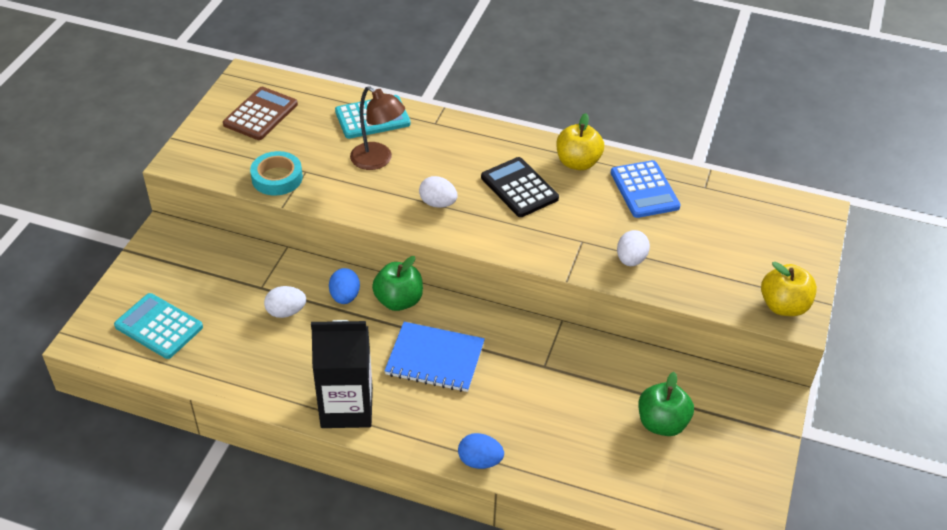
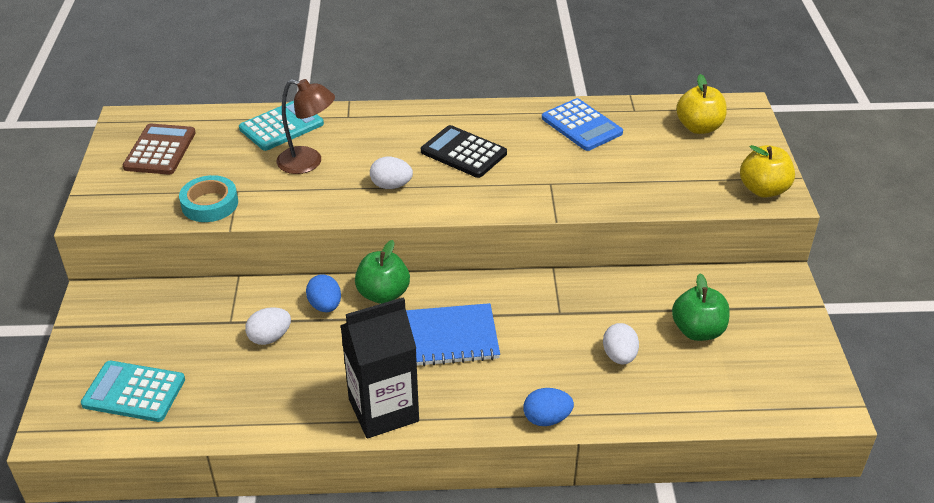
camera: 20 degrees left, 5 degrees down
(577, 162) = (506, 118): yellow apple -> yellow apple (699, 127)
(631, 259) = (605, 187): white egg -> white egg (619, 356)

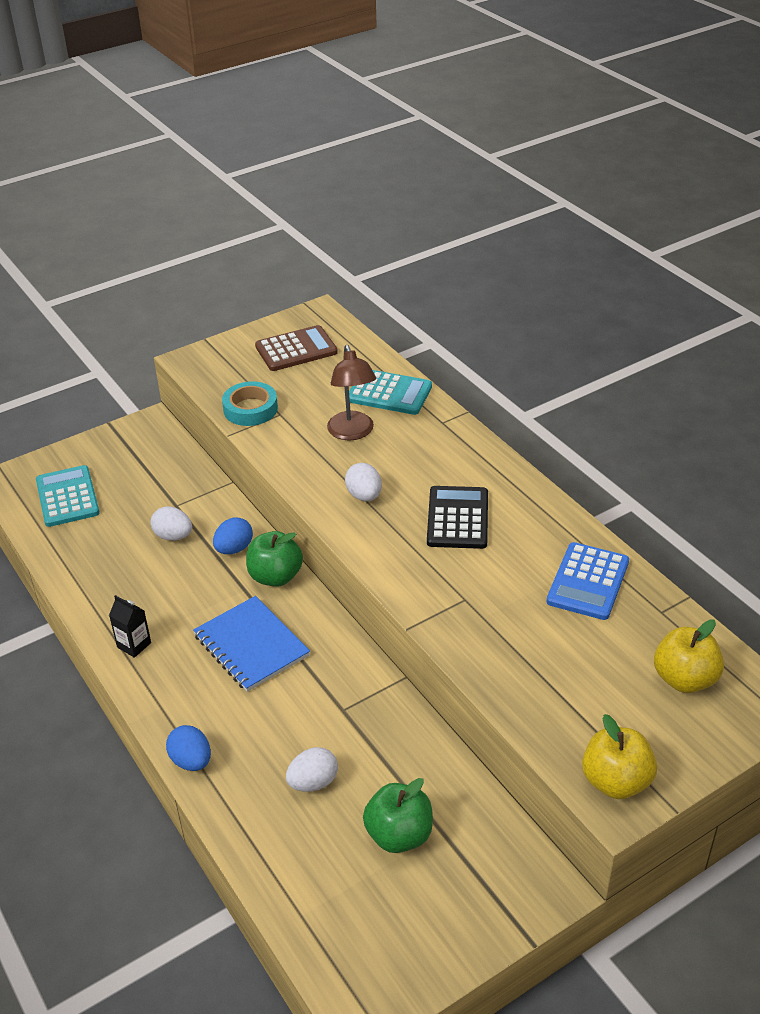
camera: 60 degrees right, 0 degrees up
(383, 410) = (134, 645): black carton -> black carton, size x0.45

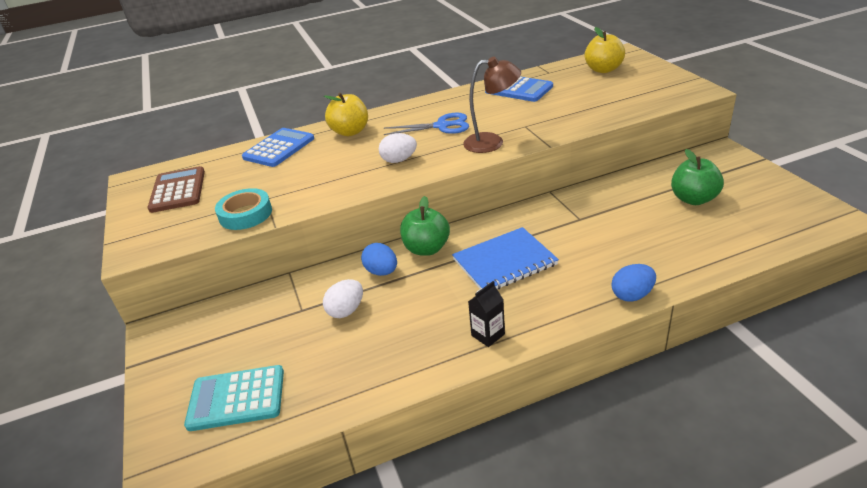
camera: 75 degrees left, 5 degrees down
(313, 782) = (651, 233): white egg -> none
(352, 433) = (317, 164): brown lamp -> brown lamp (492, 142)
(389, 393) = (279, 148): turquoise calculator -> blue calculator
(457, 518) = (442, 126): black calculator -> blue scissors
(616, 781) = (682, 89): yellow apple -> yellow apple (350, 132)

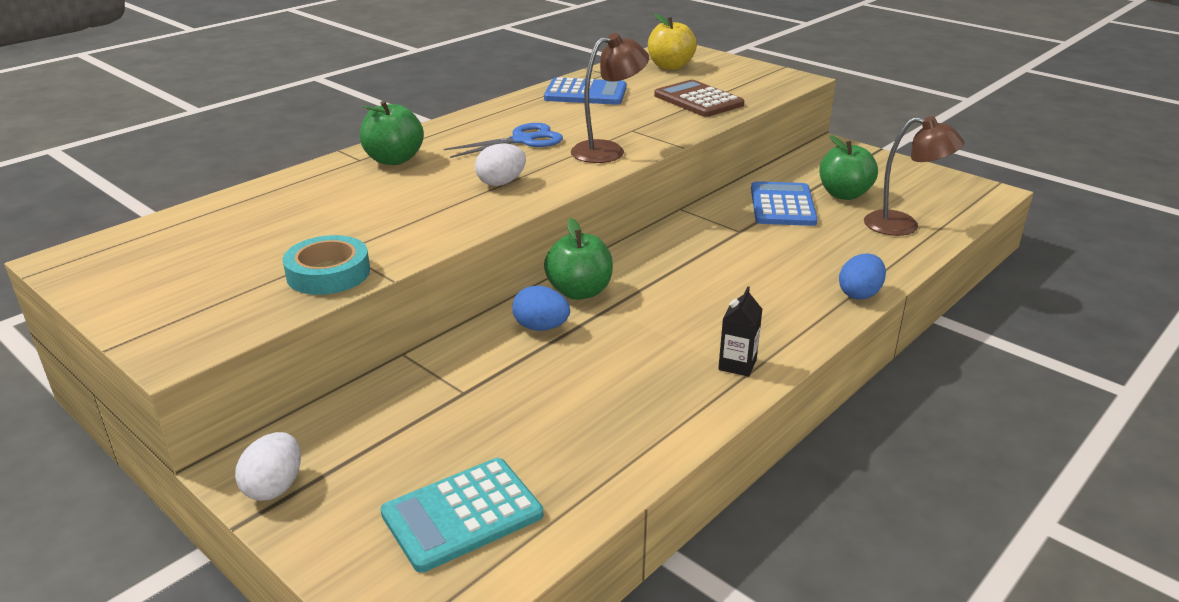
camera: 30 degrees left, 5 degrees down
(178, 190) = (172, 262): brown calculator -> brown calculator (698, 100)
(279, 148) = (298, 190): blue calculator -> blue calculator (782, 205)
(346, 310) = (531, 379): white egg -> white egg (274, 487)
(350, 132) = (394, 160): yellow apple -> green apple
(504, 262) = (691, 288): blue notebook -> none
(723, 238) = (903, 225): none -> brown lamp

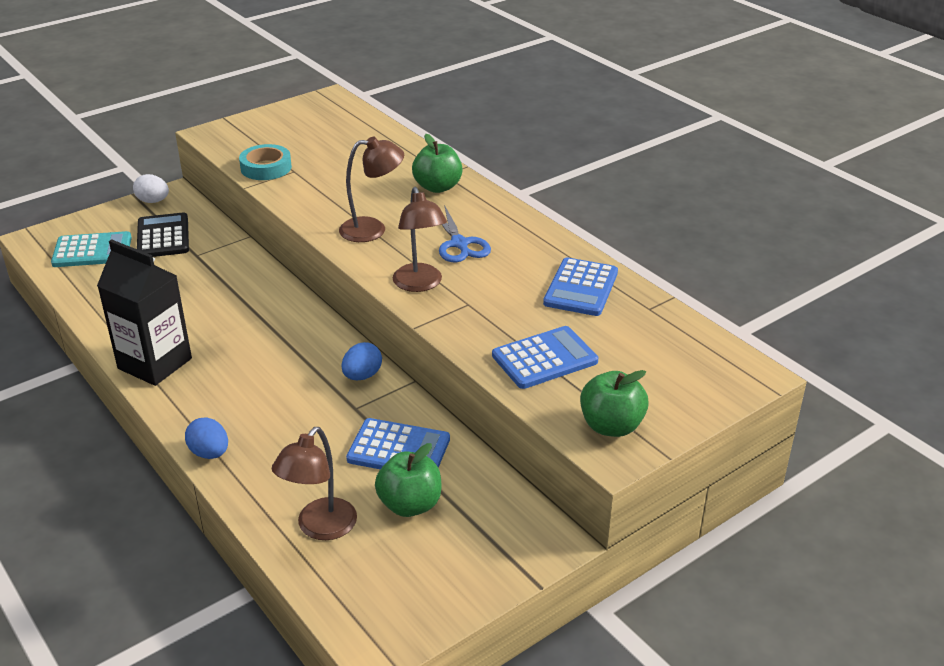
camera: 100 degrees right, 5 degrees up
(408, 440) = (163, 237): none -> black calculator
(462, 515) = (92, 251): turquoise calculator -> turquoise calculator turned 105 degrees clockwise
(501, 183) = (372, 229): white egg -> brown lamp
(541, 327) = (251, 287): blue egg -> blue egg (362, 376)
(579, 292) = (290, 307): green apple -> green apple (611, 426)
(670, 66) = (672, 358): yellow apple -> none
(698, 100) = (544, 358): brown calculator -> blue calculator
(737, 365) = (155, 363): black carton -> black carton, size x2.24

